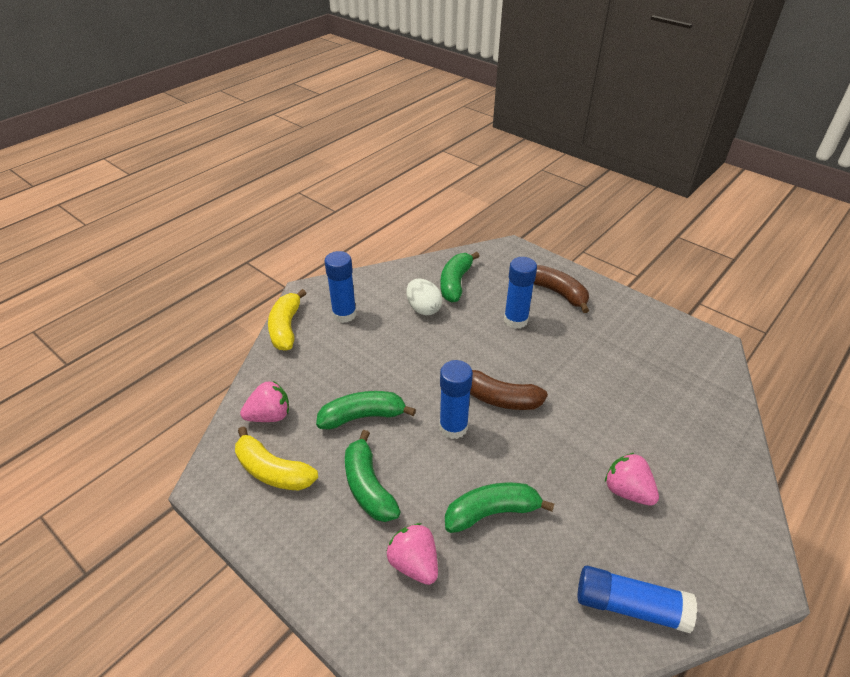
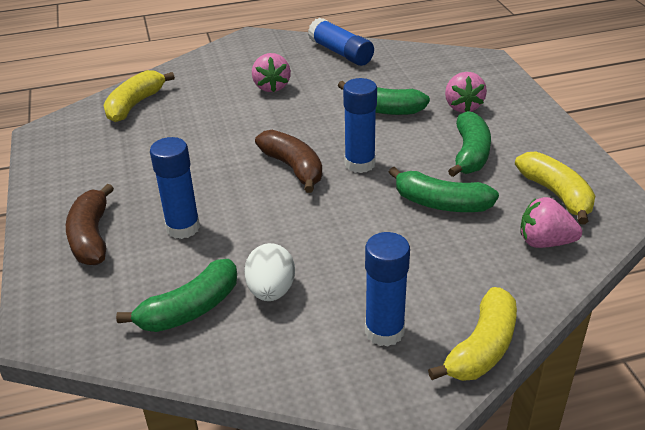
camera: 145 degrees left, 5 degrees down
(702, 402) = (135, 104): none -> yellow banana

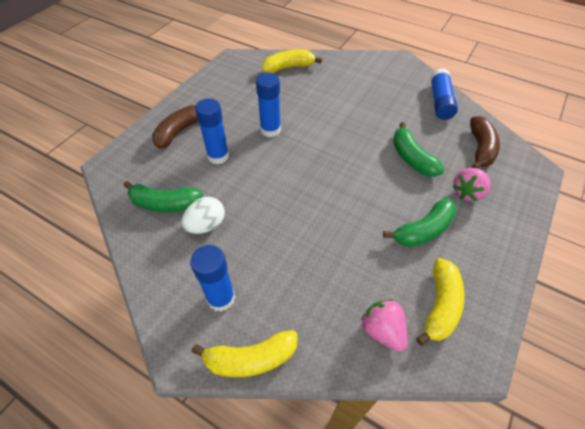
camera: 45 degrees right, 15 degrees up
(271, 87) = (368, 100): pink strawberry -> none
(293, 168) = (311, 161): brown banana -> brown banana (480, 149)
(359, 164) = (348, 185): blue glue stick -> blue glue stick (270, 130)
(441, 203) = (357, 248): green banana -> none

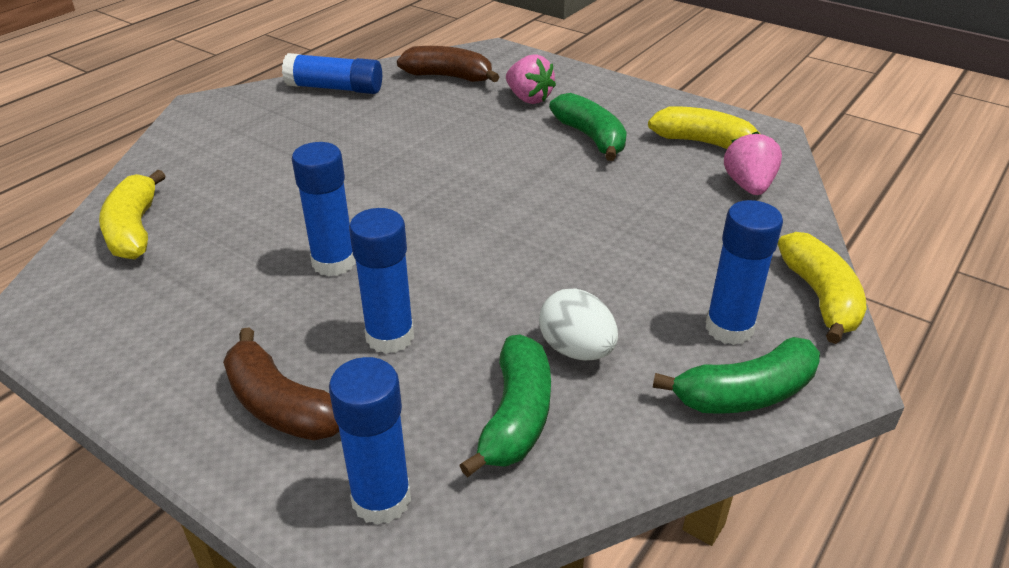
camera: 85 degrees left, 15 degrees down
(128, 166) = (381, 499): none -> blue glue stick
(382, 330) = (748, 186): pink strawberry -> pink strawberry turned 120 degrees clockwise
(411, 158) = (453, 128): green banana -> green banana (745, 394)

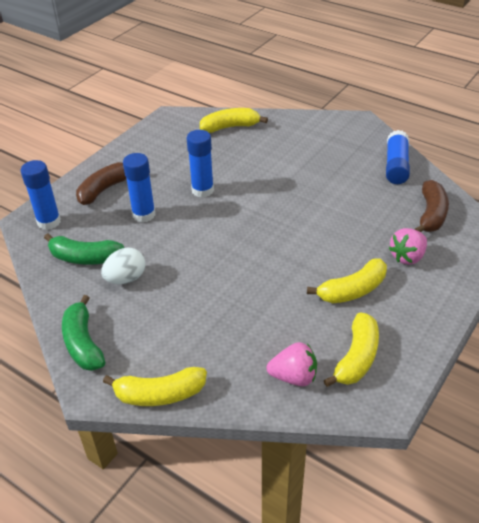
camera: 90 degrees right, 5 degrees up
(591, 138) = (352, 290): green banana -> yellow banana
(729, 328) = (135, 343): blue glue stick -> none

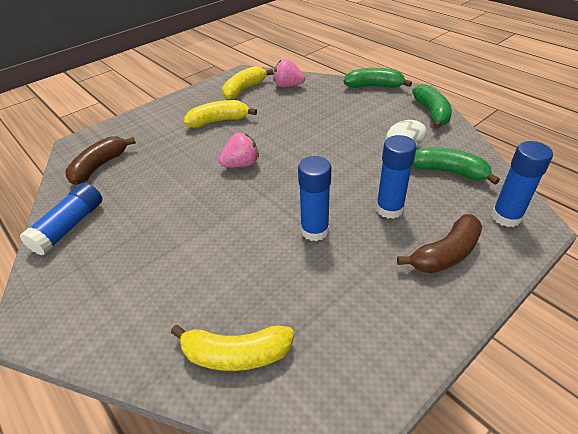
camera: 165 degrees left, 0 degrees up
(159, 394) = (374, 86): yellow banana -> green banana
(407, 257) = (157, 136): pink strawberry -> pink strawberry (241, 164)

